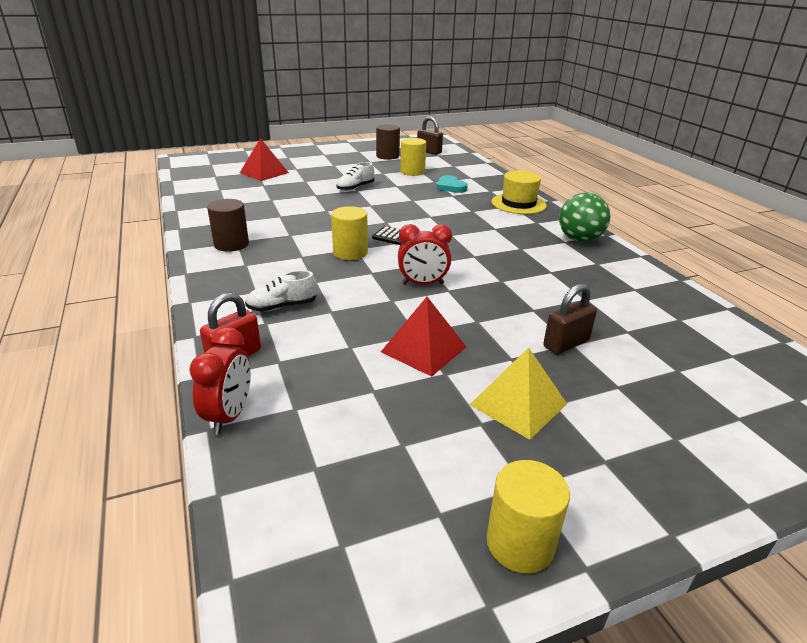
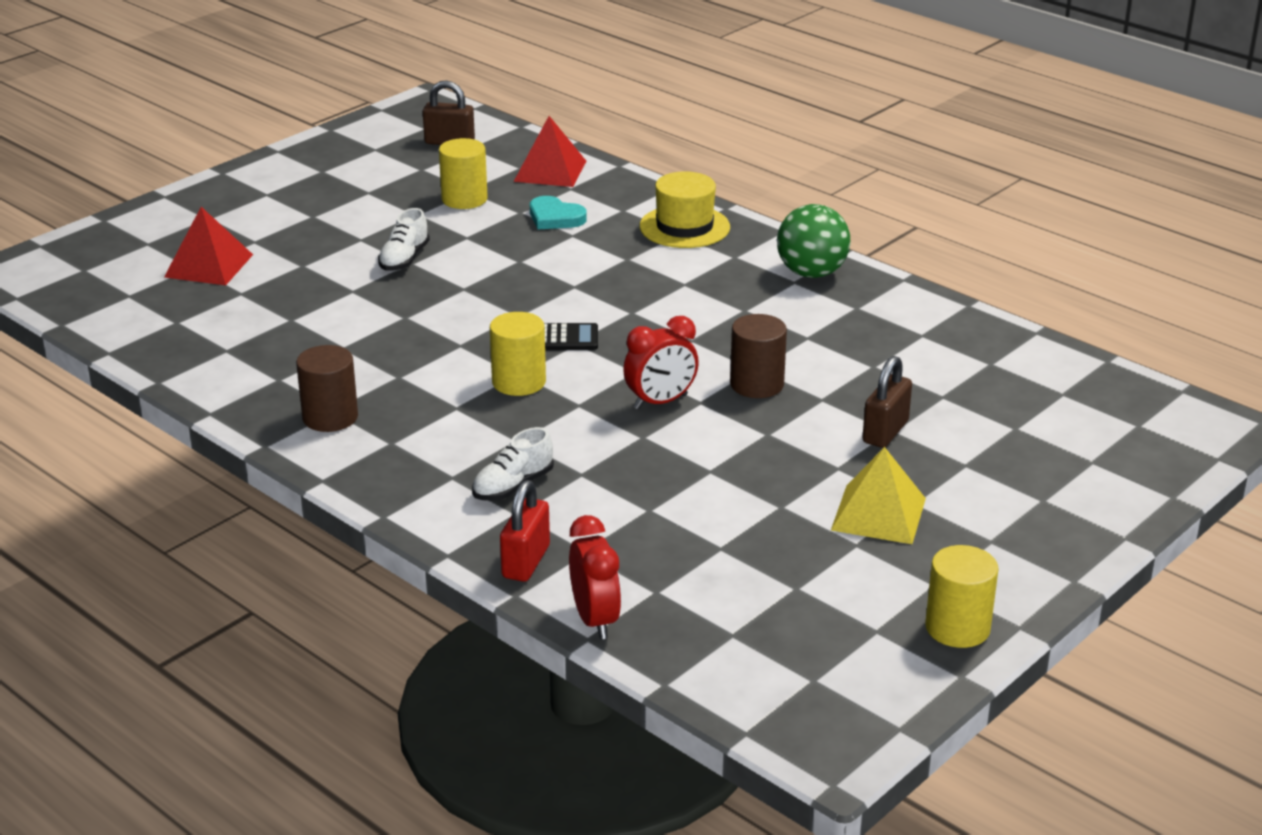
camera: 25 degrees left, 0 degrees up
(387, 156) = (387, 171): brown cylinder -> brown cylinder (757, 384)
(423, 349) = (734, 486): red pyramid -> red pyramid (550, 171)

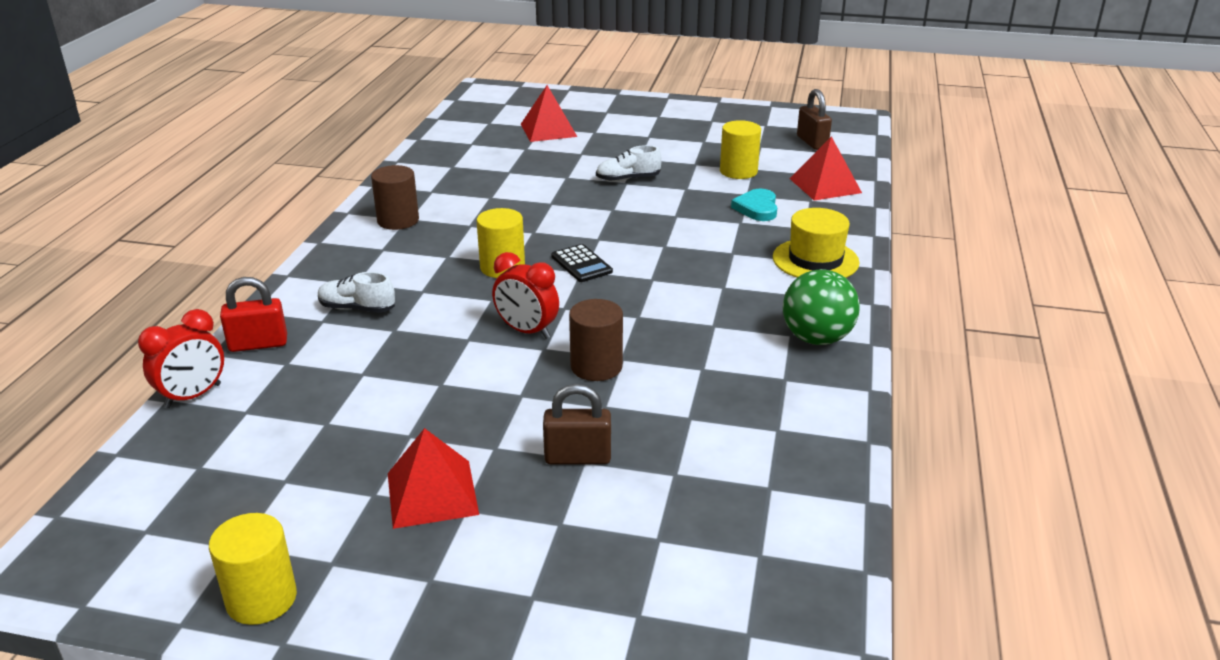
camera: 60 degrees right, 0 degrees up
(878, 514) = (432, 493): yellow pyramid -> red pyramid

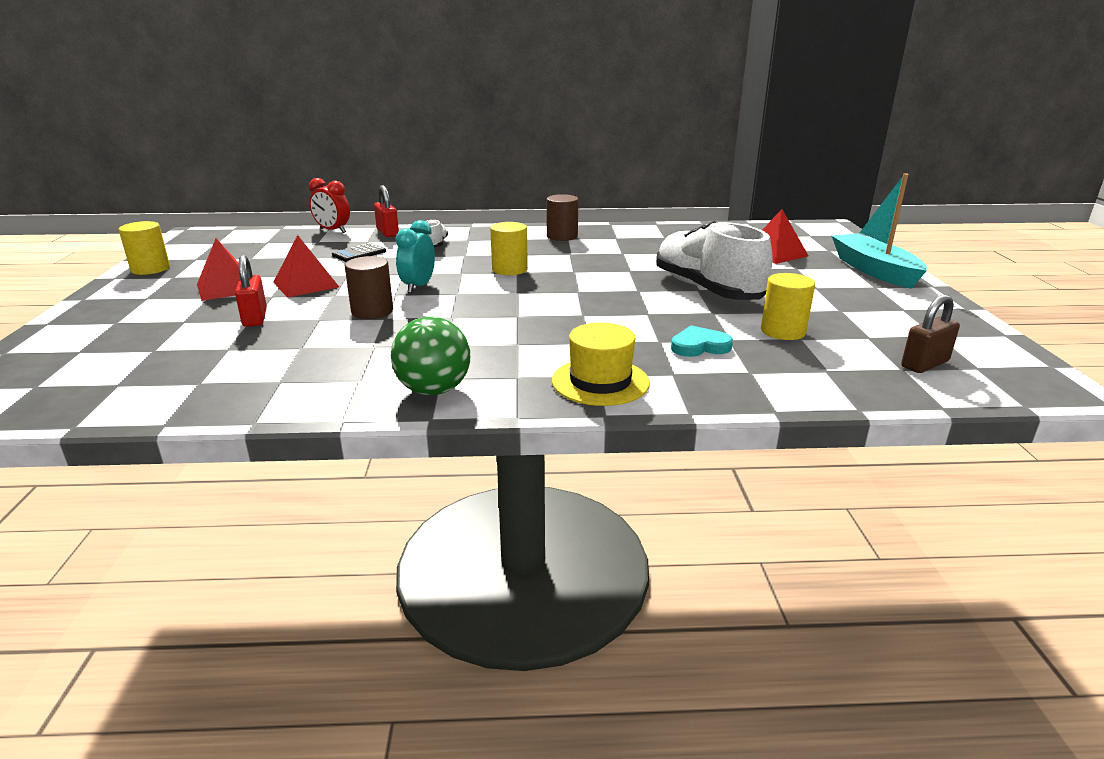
camera: 75 degrees right, 5 degrees down
(527, 331) = (418, 287): red clock -> turquoise clock
(578, 457) = (255, 318): brown padlock -> red padlock
(581, 264) = (529, 290): black calculator -> black calculator (359, 253)
(620, 106) = (874, 270): none -> turquoise boat
(628, 179) = (706, 289): white shoe -> white shoe, size x2.24
(825, 185) = (801, 378): red pyramid -> red pyramid (306, 284)

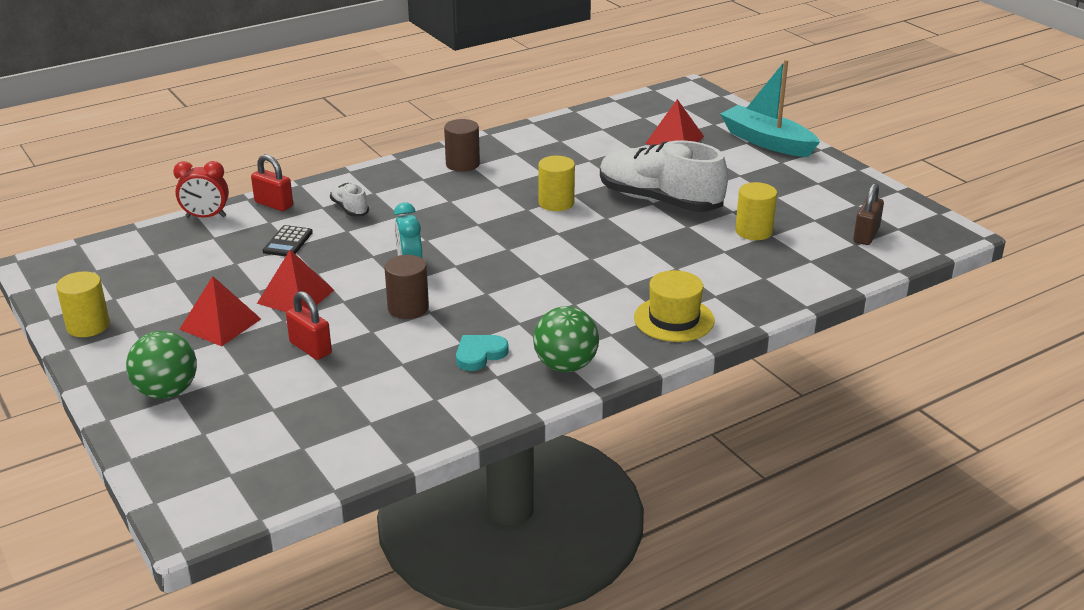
camera: 30 degrees left, 5 degrees up
(113, 318) = (167, 392): none -> green ball
(509, 269) = (467, 223): yellow cylinder -> yellow cylinder (556, 203)
(699, 346) = (709, 264): turquoise heart -> turquoise heart (479, 354)

